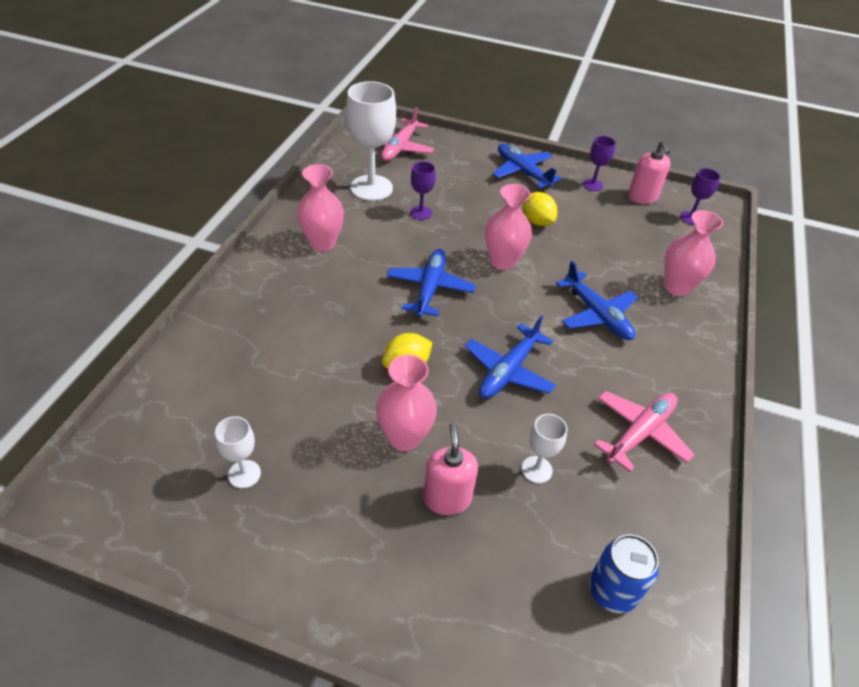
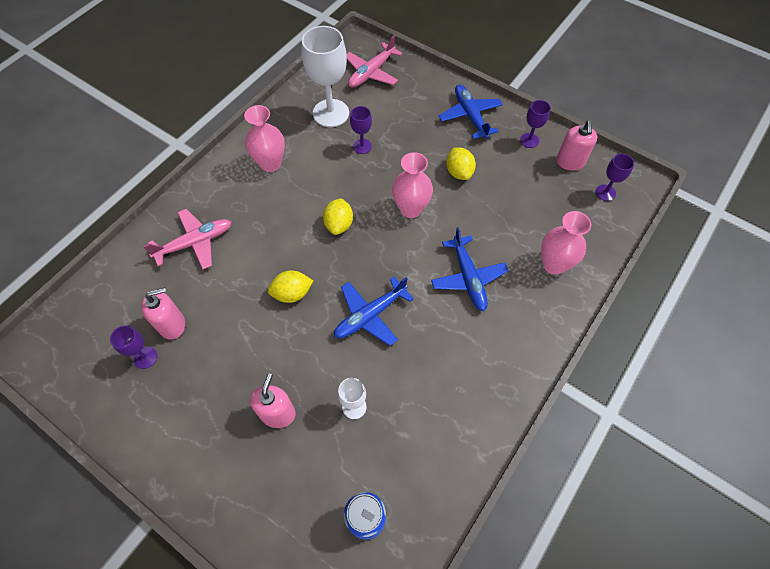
camera: 20 degrees right, 15 degrees up
(244, 474) = (145, 357): white goblet -> purple goblet
(267, 429) = (172, 325): none -> pink soap dispenser
(404, 437) = (267, 355): pink vase -> none
(429, 288) = (339, 224): blue plane -> yellow lemon
(639, 433) = (450, 396): pink plane -> pink plane (194, 243)

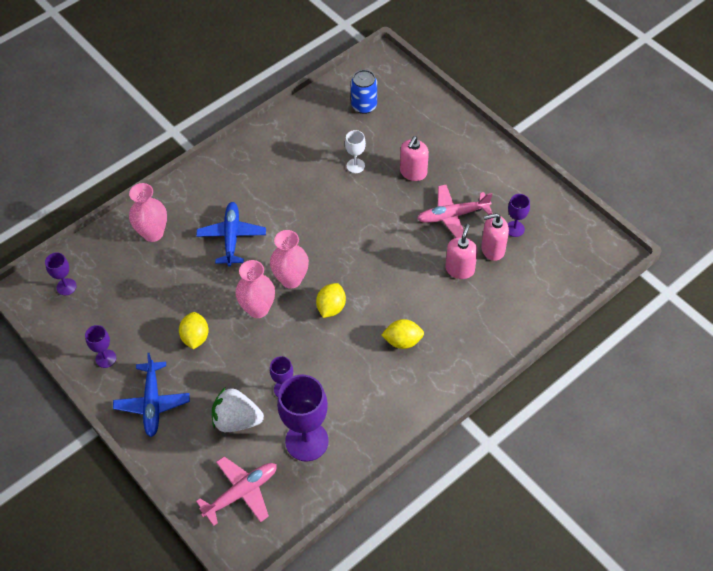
camera: 165 degrees left, 5 degrees down
(194, 243) = (471, 317): pink plane -> pink plane (453, 215)
(270, 164) = (386, 388): pink vase -> pink vase (291, 279)
(292, 293) = (387, 254): yellow lemon -> yellow lemon (402, 341)
(331, 113) = (306, 441): white goblet -> purple goblet
(370, 315) = (325, 224): blue plane -> none
(394, 117) = (236, 420): none -> white strawberry
(570, 162) = (79, 325): pink soap dispenser -> pink soap dispenser (460, 269)

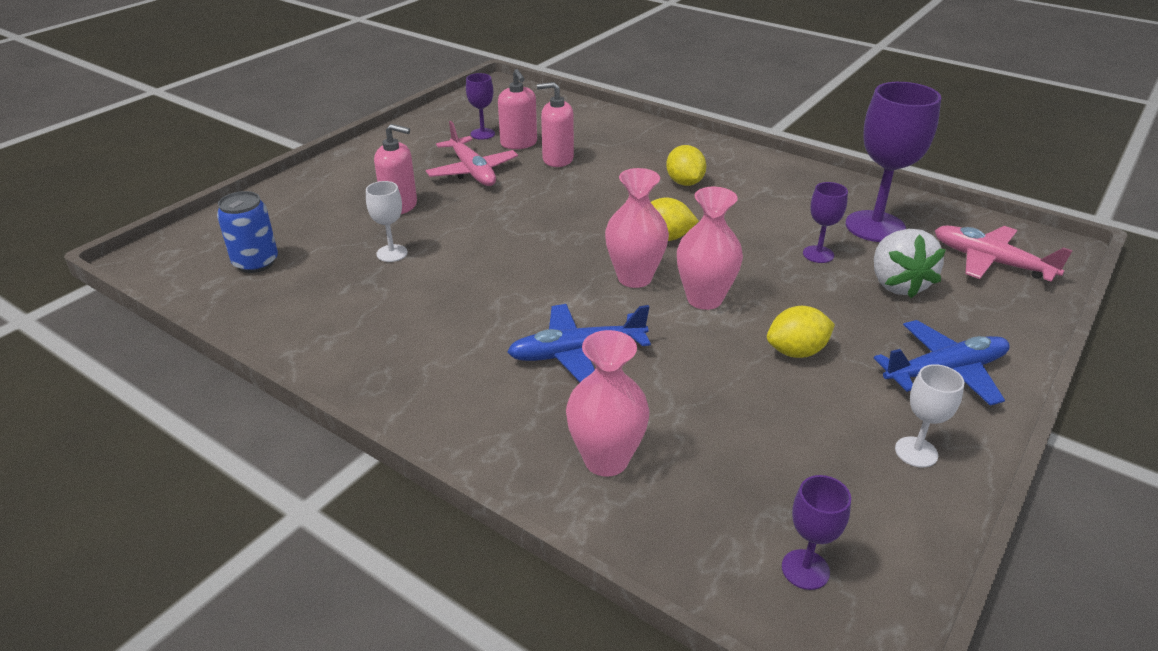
camera: 105 degrees left, 20 degrees down
(106, 358) = (916, 452): purple goblet -> white goblet

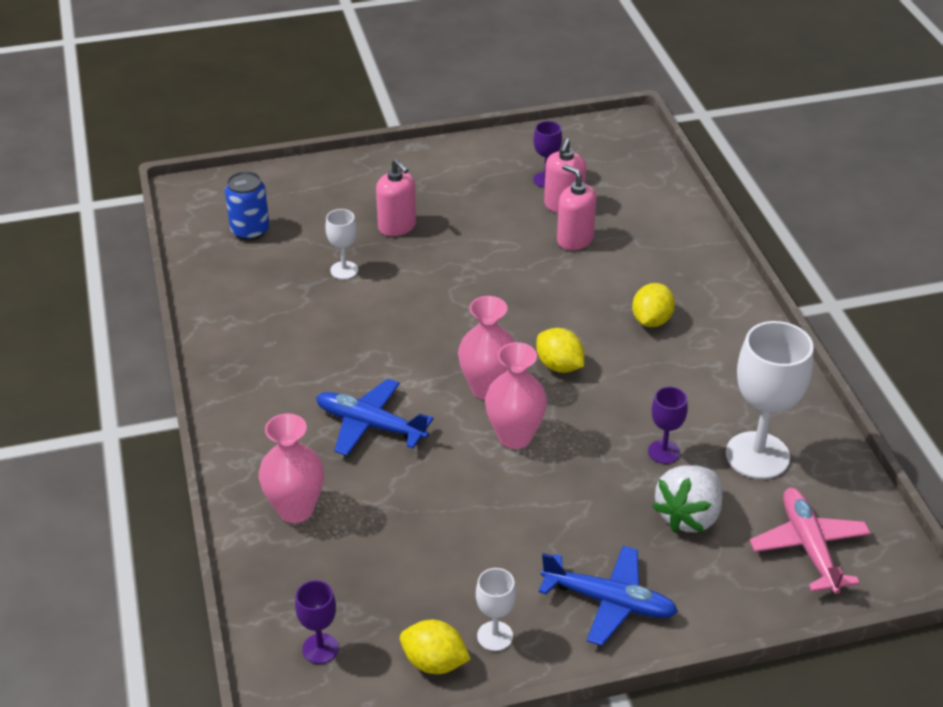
camera: 40 degrees right, 5 degrees up
(472, 171) = (490, 218): pink plane -> none
(796, 352) = (521, 518): yellow lemon -> yellow lemon (434, 662)
(875, 226) = (757, 455): purple goblet -> white goblet

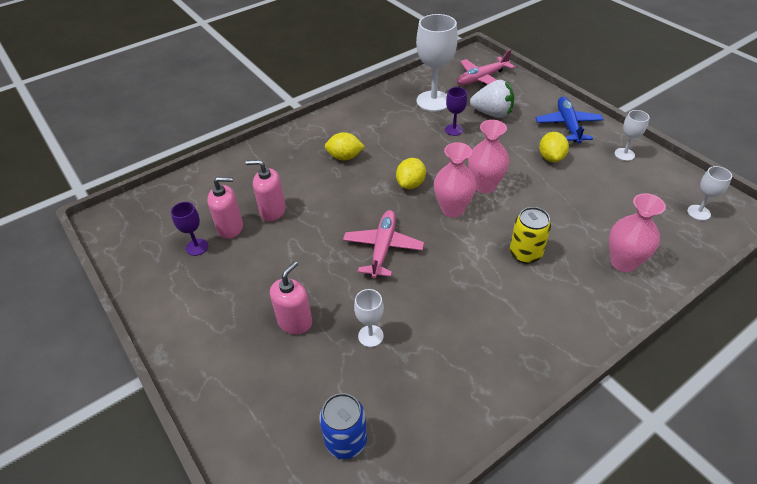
camera: 110 degrees left, 5 degrees up
(320, 648) = (698, 212): purple goblet -> white goblet
(370, 425) = (525, 253): blue plane -> yellow can
(434, 662) = (660, 169): yellow lemon -> yellow lemon (551, 158)
(457, 310) = (383, 248): none -> pink plane
(574, 240) = (272, 211): pink soap dispenser -> pink soap dispenser turned 75 degrees clockwise

